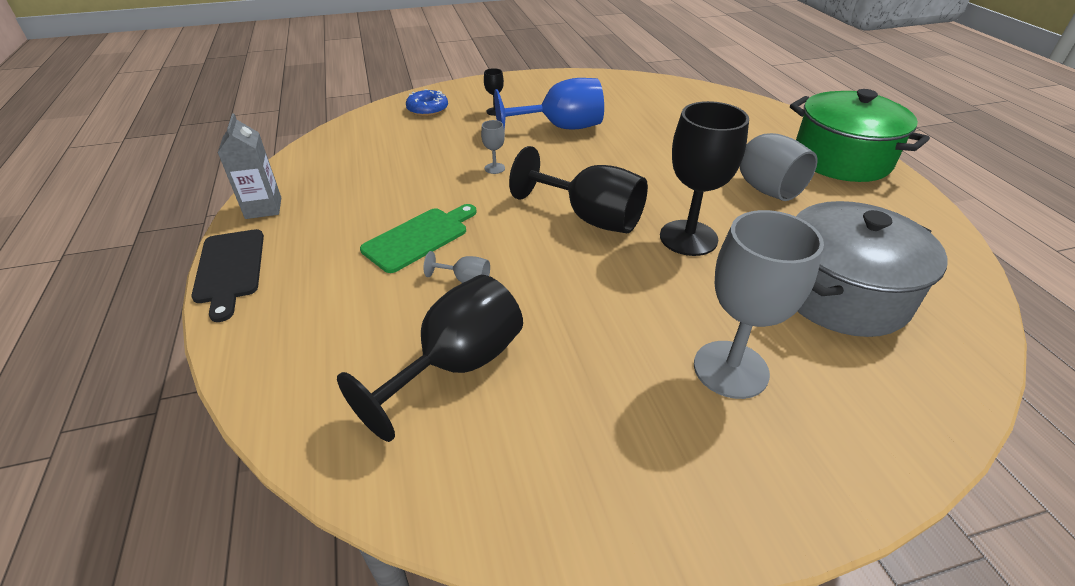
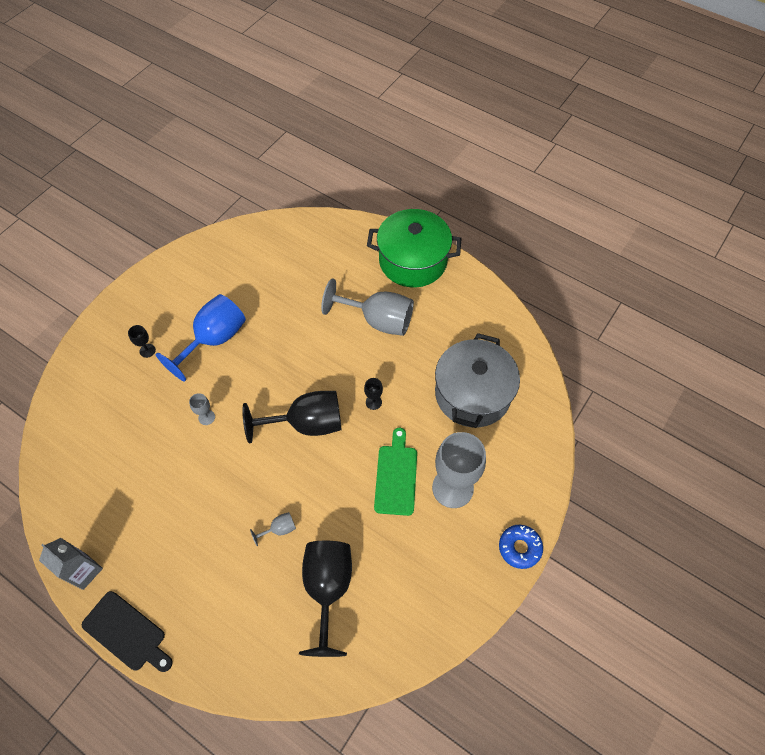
camera: 40 degrees left, 20 degrees up
(419, 237) = (219, 517): green cutting board -> green cutting board (396, 476)
(427, 109) = (90, 382): blue donut -> blue donut (519, 548)
(688, 238) = (373, 402): black goblet -> black goblet, size x0.42

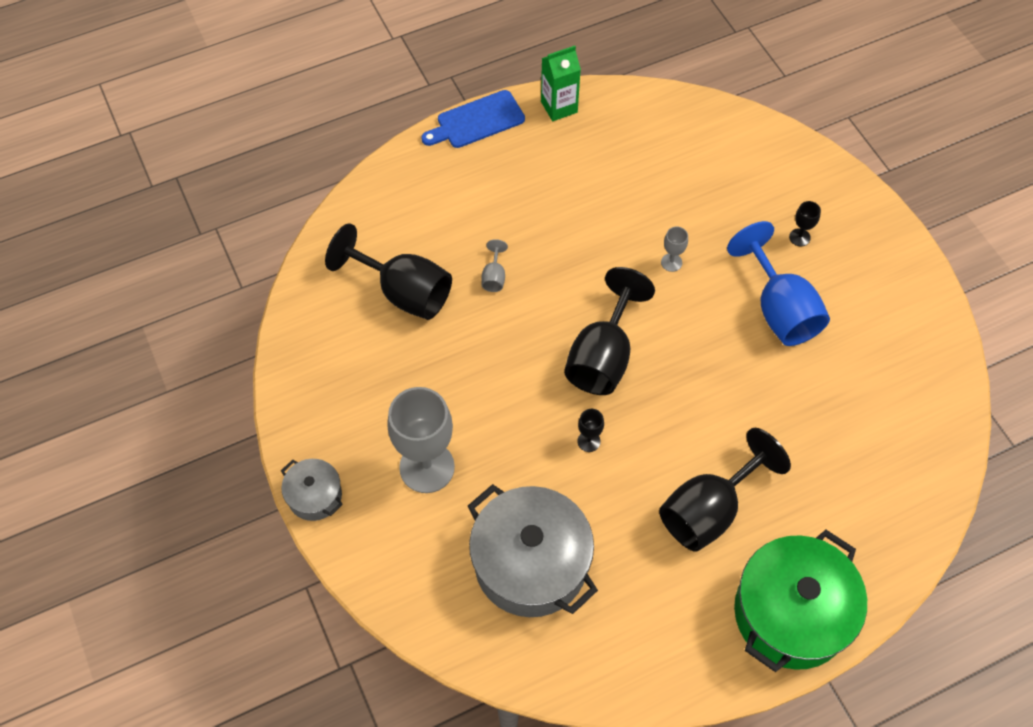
camera: 120 degrees right, 0 degrees up
(84, 571) = (559, 107): grey carton -> green carton
(127, 632) = (477, 121): black cutting board -> blue cutting board
(378, 320) = (709, 510): grey goblet -> black goblet
(396, 476) = (479, 416): green cutting board -> none
(519, 548) = (315, 496): blue donut -> grey pot

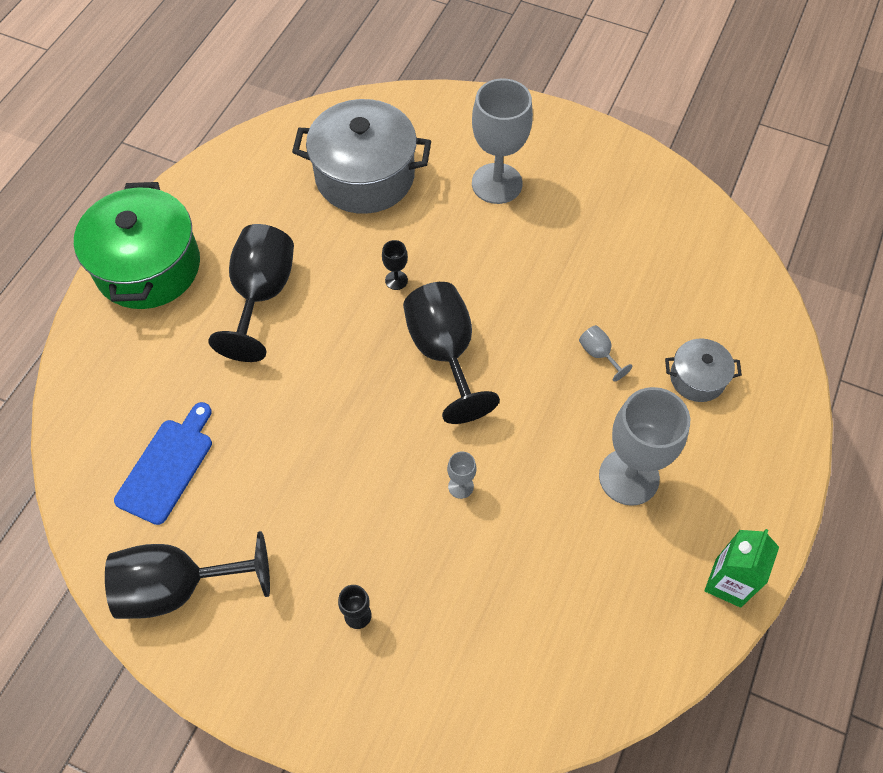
camera: 140 degrees right, 0 degrees up
(315, 496) = (551, 118): grey pot -> grey pot (697, 378)
(403, 292) = (654, 288): black goblet -> black goblet (179, 587)
(477, 121) = (782, 498): blue cutting board -> blue cutting board (167, 466)
(557, 194) = (629, 477): none -> grey goblet
(779, 309) = (323, 514): blue goblet -> none

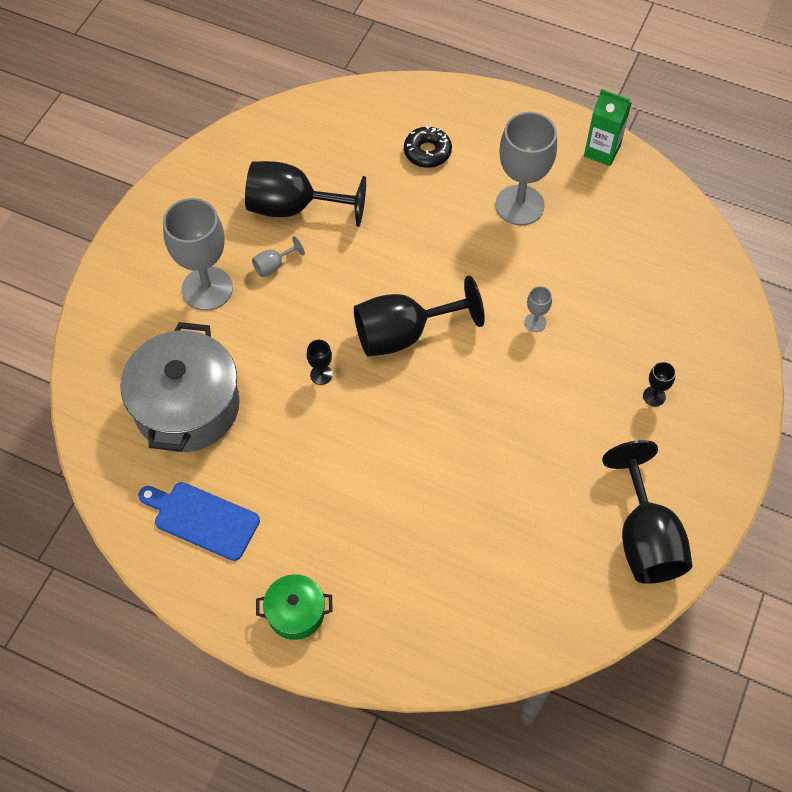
camera: 90 degrees left, 0 degrees up
(148, 267) = (296, 612): green pot -> green pot, size x0.50
(167, 466) = (530, 562): blue cutting board -> blue cutting board (202, 519)
(261, 295) = (335, 495): black goblet -> black goblet (293, 207)
(599, 354) = (404, 218): grey goblet -> grey goblet (274, 266)
(697, 378) = (427, 152): grey pot -> black donut

